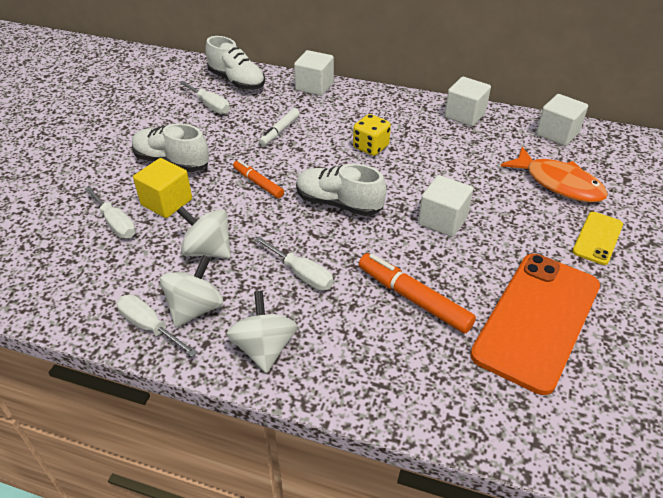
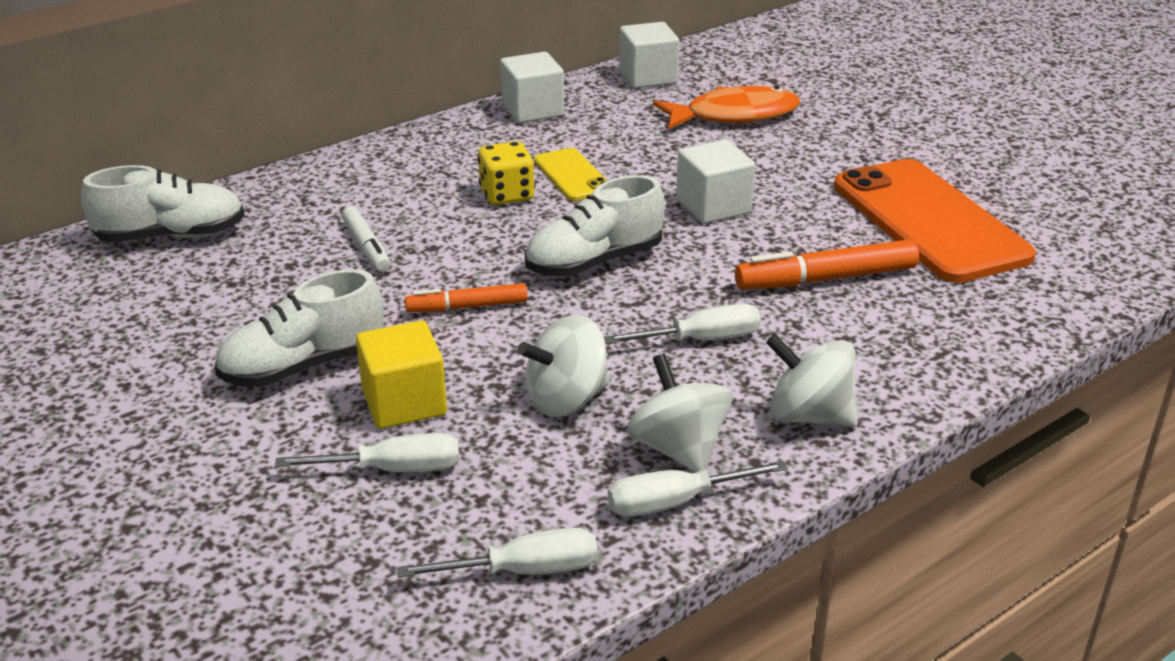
camera: 55 degrees left, 10 degrees down
(209, 105) = (199, 282): white screwdriver -> white screwdriver (523, 571)
(314, 86) = (297, 180): white cube -> none
(597, 238) = (844, 136): yellow phone -> yellow phone (572, 175)

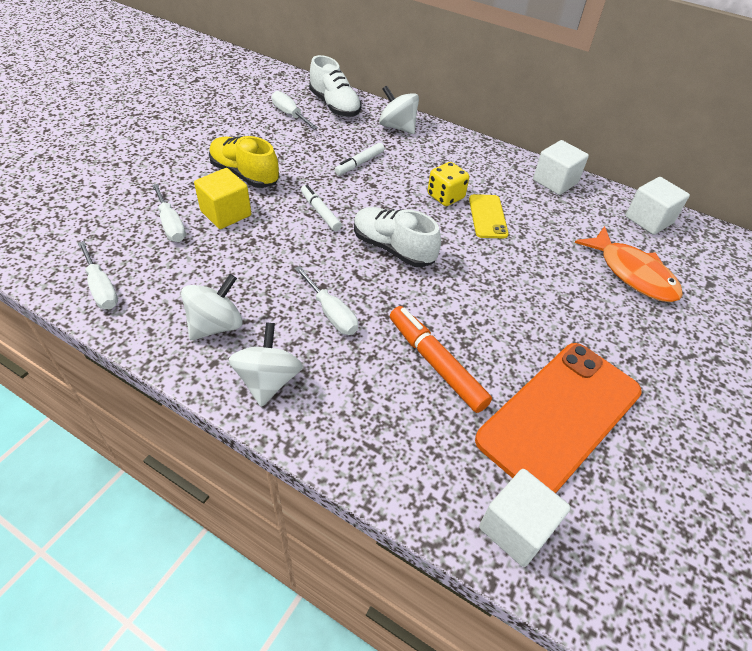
camera: 65 degrees right, 15 degrees up
(303, 366) = (245, 174): white shoe -> yellow shoe
(467, 307) = (320, 212): orange marker -> white marker
(566, 399) = (248, 269): white spinning top -> white spinning top (397, 127)
(572, 175) = (487, 216): yellow phone -> yellow phone turned 45 degrees counterclockwise
(676, 502) = (167, 334): white screwdriver -> white screwdriver (290, 115)
(713, 207) = (494, 287): white cube -> white cube (516, 528)

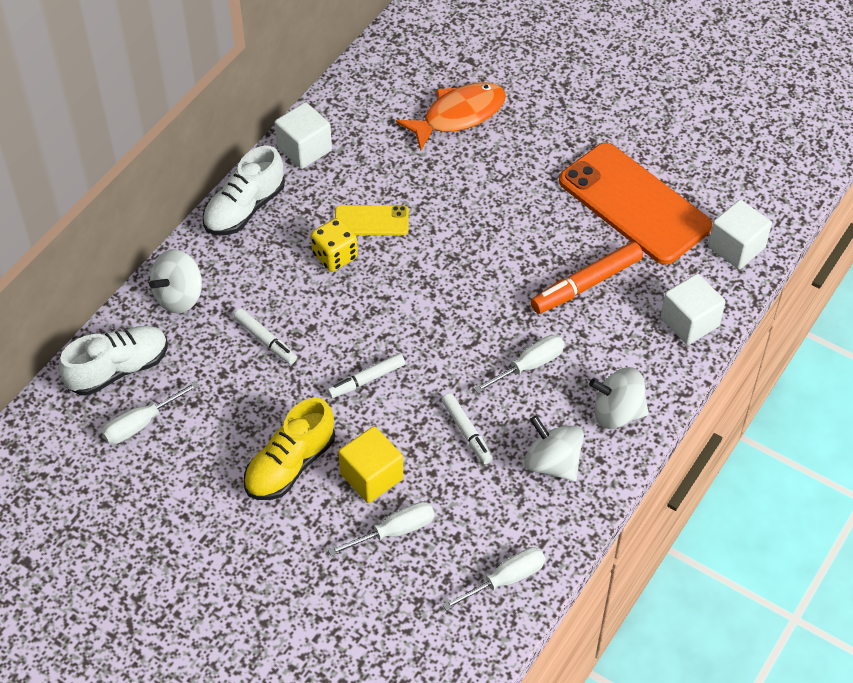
camera: 85 degrees left, 5 degrees up
(260, 268) = (467, 432): none -> white marker
(393, 248) = (429, 311): white shoe -> white shoe (244, 209)
(649, 220) = (373, 82): white cube -> white cube (689, 322)

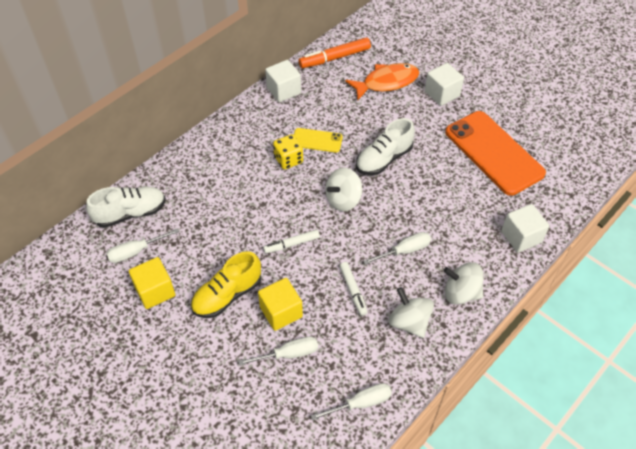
camera: 10 degrees right, 0 degrees up
(179, 296) = (182, 172): white spinning top -> white spinning top (343, 200)
(184, 475) = (155, 291): none -> yellow cube
(244, 209) = (237, 122): white shoe -> white shoe (384, 159)
(265, 340) = (230, 208): white marker -> none
(586, 284) = (453, 201): orange marker -> orange marker (335, 58)
(736, 247) = (560, 191): white cube -> white cube (442, 94)

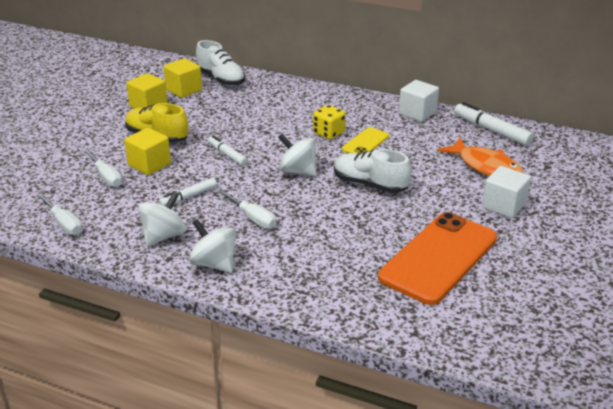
camera: 70 degrees right, 20 degrees down
(136, 251) = (184, 90): white screwdriver -> yellow cube
(317, 140) = (365, 143): yellow phone -> yellow phone turned 45 degrees clockwise
(335, 58) = (491, 130): orange marker -> white marker
(461, 293) = (214, 264): white spinning top -> white spinning top turned 45 degrees counterclockwise
(521, 237) = (318, 297): white cube -> none

